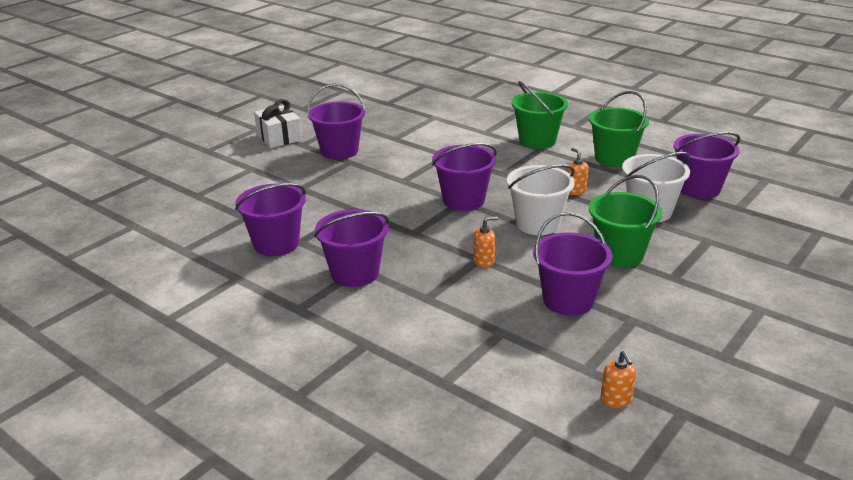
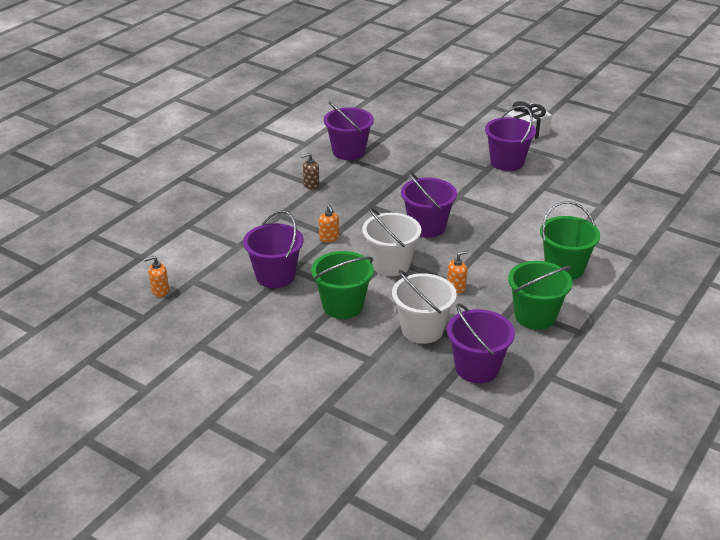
camera: 85 degrees right, 5 degrees up
(355, 273) = (311, 185): purple bucket -> brown soap dispenser

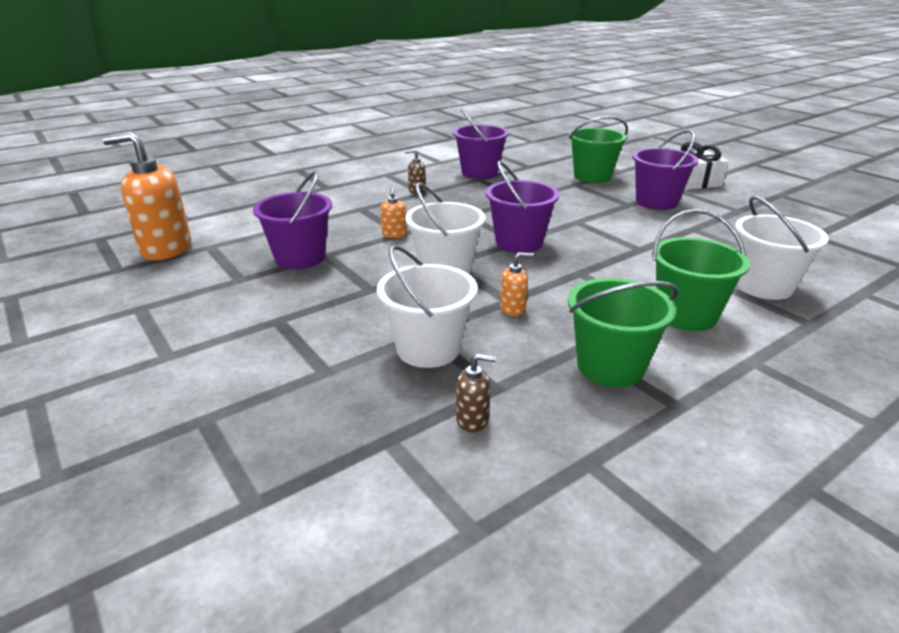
camera: 20 degrees right, 5 degrees down
(160, 291) = (165, 249): orange soap dispenser -> orange soap dispenser, size x2.23
(343, 305) = (348, 300): green bucket -> green bucket (592, 176)
(477, 368) = (472, 420): purple bucket -> brown soap dispenser
(604, 233) = (763, 286): none -> white bucket

